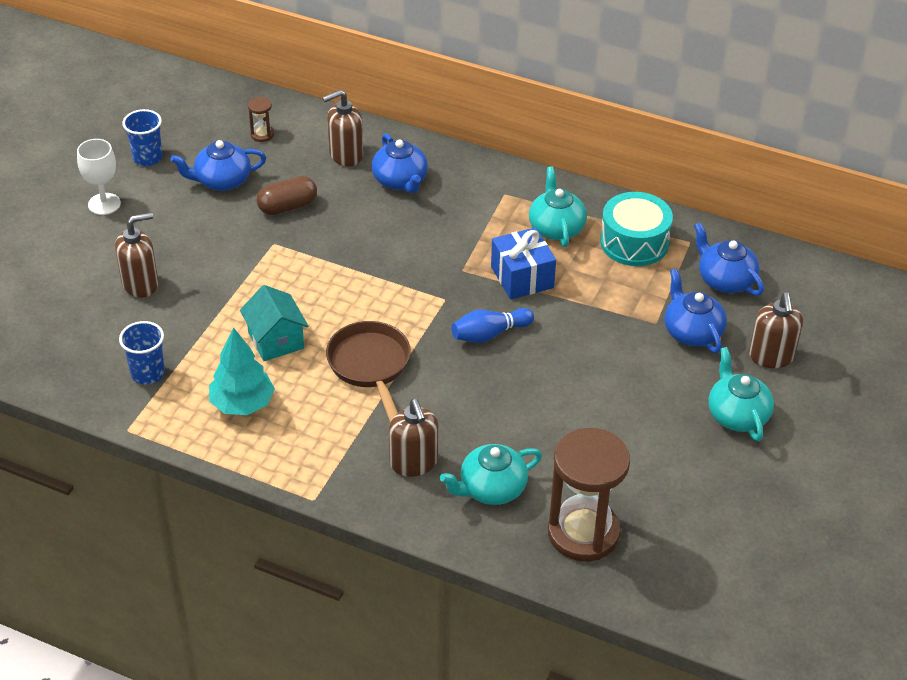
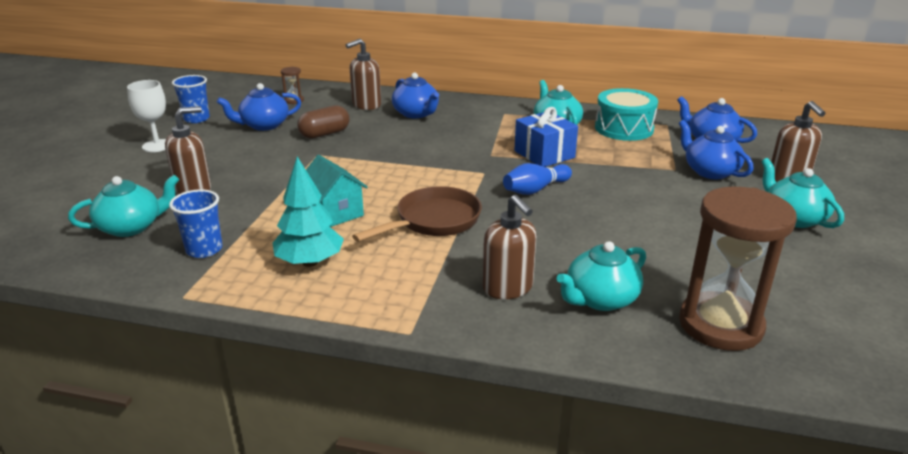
camera: 10 degrees left, 15 degrees down
(81, 332) = (131, 227): none -> turquoise teapot
(370, 366) = (433, 221): brown pan -> brown pan turned 75 degrees clockwise

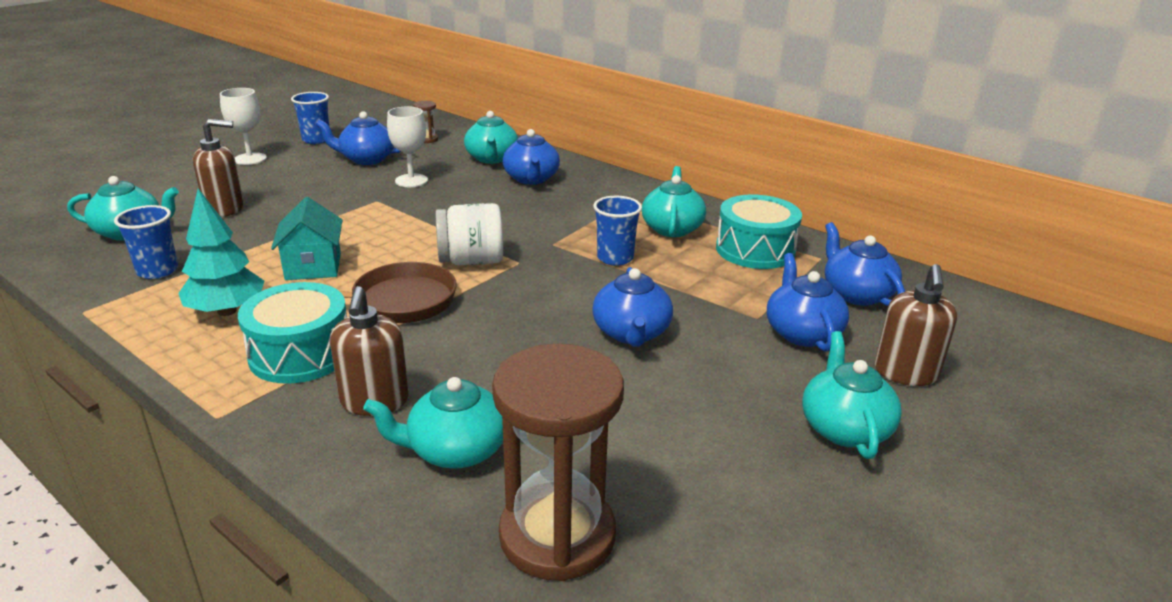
camera: 25 degrees right, 0 degrees up
(324, 134) = (411, 181): brown capsule -> white goblet
(366, 105) = (491, 158): brown soap dispenser -> turquoise teapot
(411, 274) = (300, 353): none -> turquoise drum
(449, 180) = (471, 261): none -> white jar
(535, 189) = (550, 297): blue bowling pin -> none
(544, 154) = (615, 258): blue gift -> blue cup
(614, 198) = (631, 333): none -> blue teapot

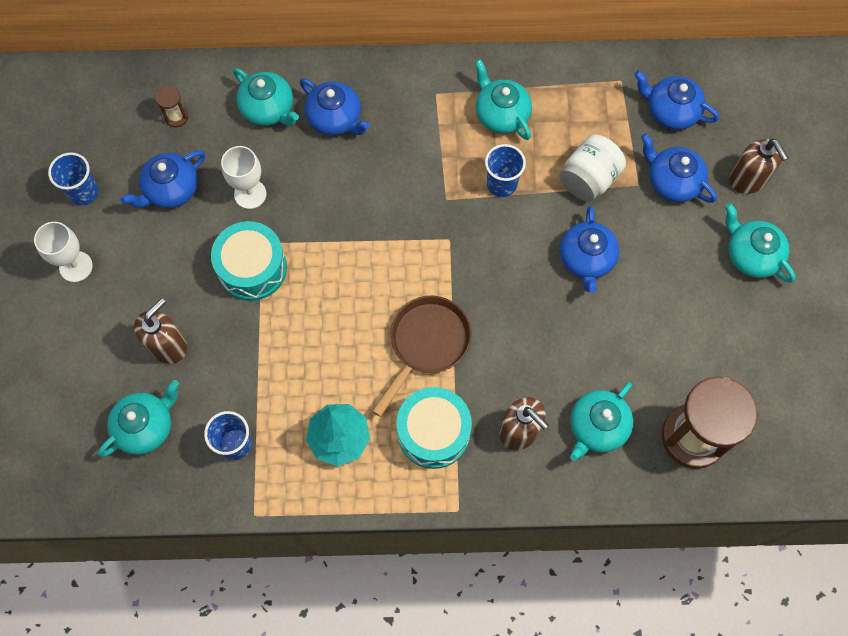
camera: 40 degrees left, 40 degrees up
(313, 266) = (328, 354): turquoise house -> none
(471, 261) = (418, 263): white jar -> white jar (588, 179)
(631, 333) = (586, 259): blue teapot -> blue teapot turned 45 degrees clockwise
(755, 250) = (575, 102): turquoise drum -> turquoise drum (252, 268)

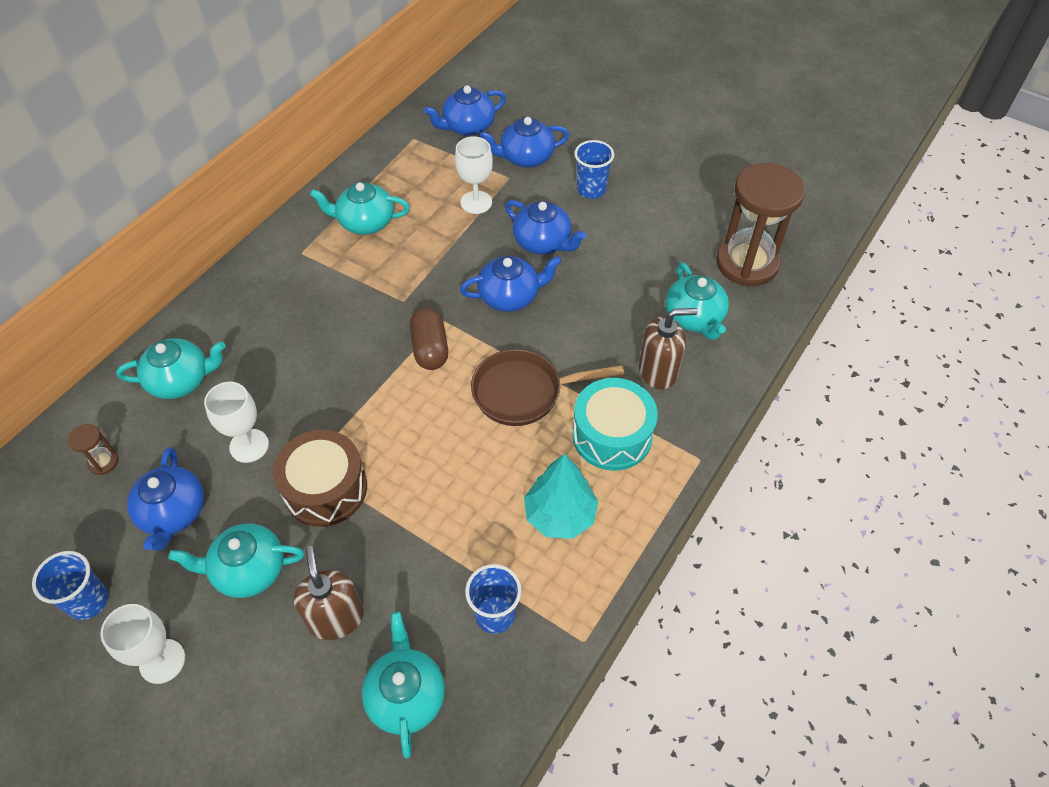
camera: 55 degrees left, 15 degrees down
(252, 268) = (325, 489): turquoise drum -> brown drum
(335, 118) = (247, 335): blue teapot -> blue teapot (510, 296)
(416, 250) = (430, 348): none -> brown capsule
(426, 344) = (524, 392): brown pan -> brown pan turned 75 degrees counterclockwise
(501, 184) = (426, 257): blue cup -> blue cup (591, 189)
(588, 179) = (476, 202): white jar -> white goblet
(748, 179) = (563, 118): brown soap dispenser -> none
(751, 255) = (625, 149): turquoise teapot -> turquoise teapot (248, 570)

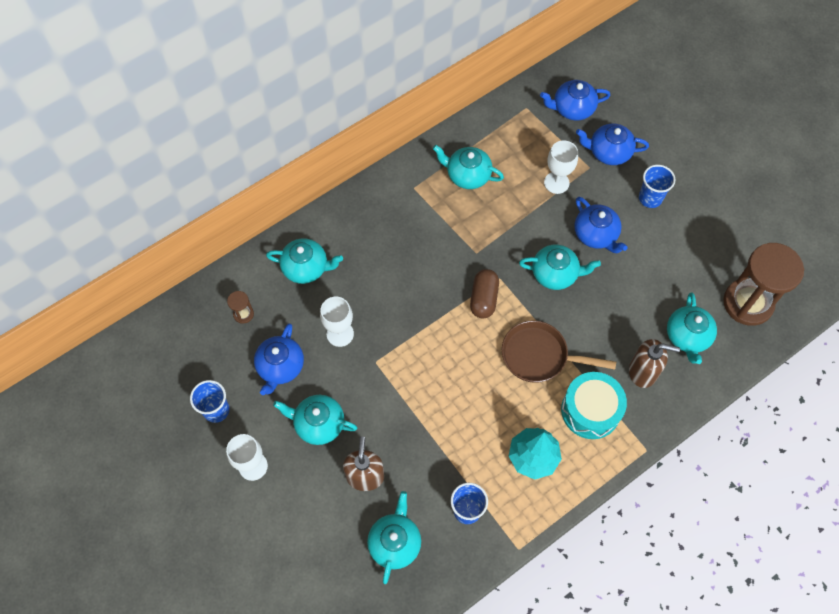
camera: 20 degrees right, 10 degrees up
(325, 489) = (382, 383): brown drum -> none
(510, 296) = (555, 274): blue teapot -> turquoise teapot

